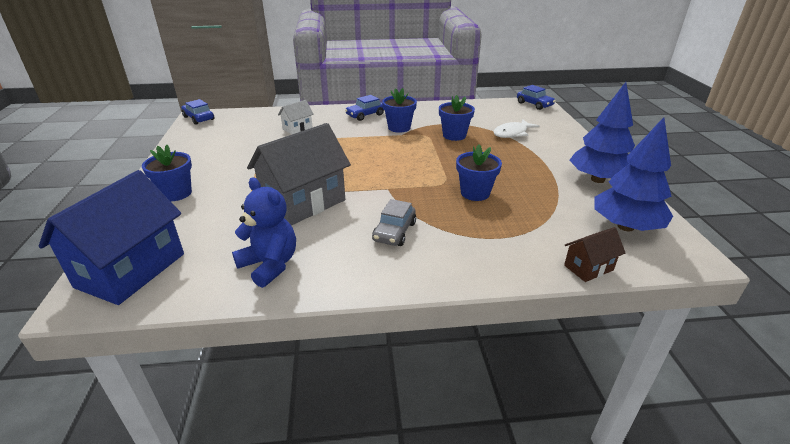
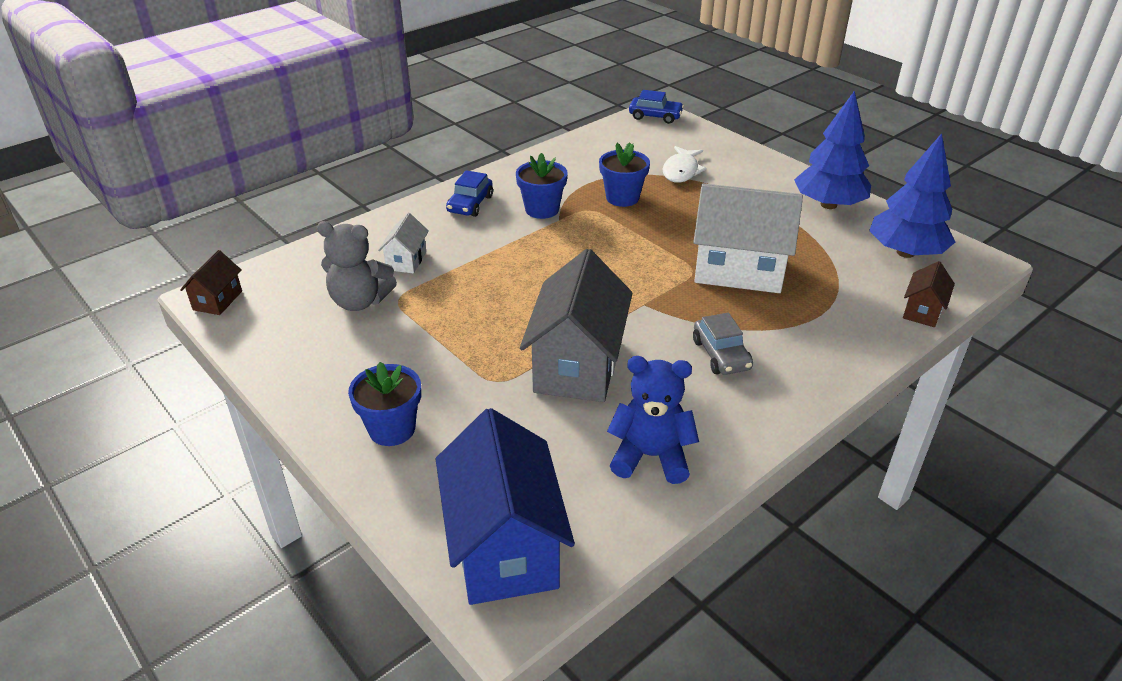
camera: 35 degrees left, 5 degrees up
(198, 118) = (218, 300): blue car -> brown house
(251, 137) = (360, 301): none -> grey teddy bear
(475, 193) = (739, 270): blue flower pot -> white house

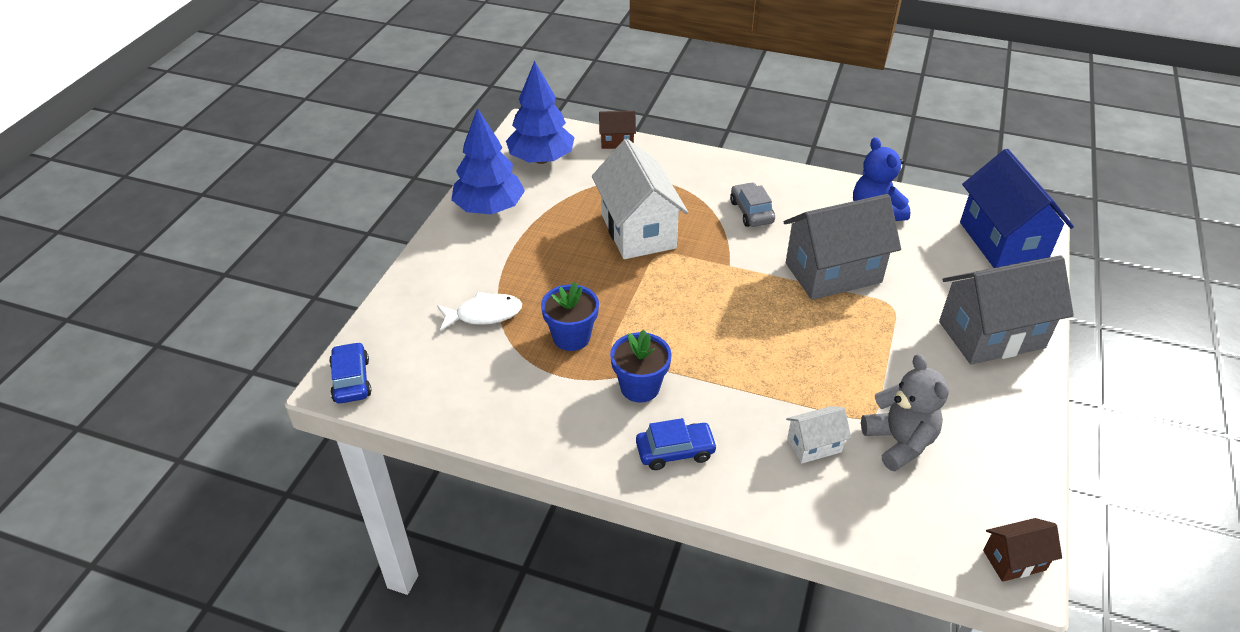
camera: 120 degrees left, 5 degrees up
(392, 429) = (991, 334): blue flower pot -> grey house
(505, 547) = (1002, 242): blue house -> blue house turned 60 degrees counterclockwise
(721, 355) = (751, 212): grey car -> grey car turned 60 degrees counterclockwise

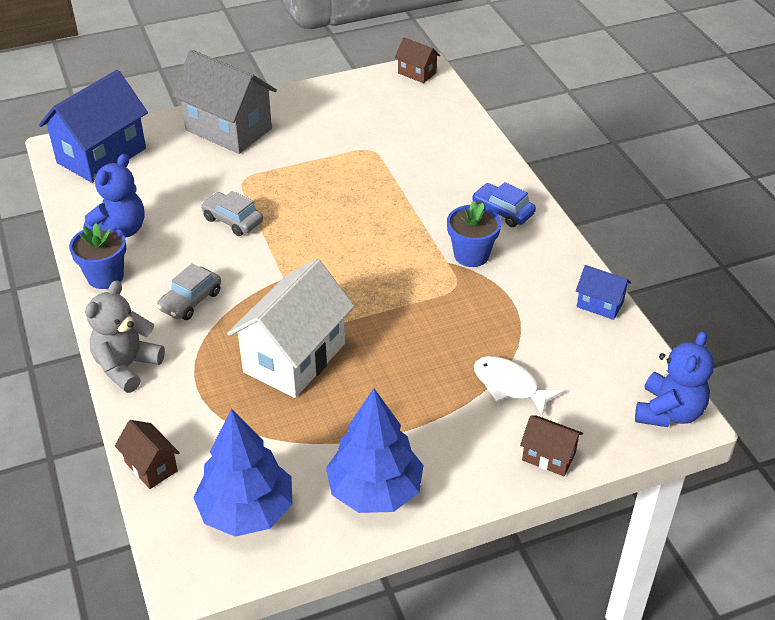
camera: 130 degrees left, 0 degrees up
(351, 380) = (668, 412): blue car -> blue teddy bear
(408, 293) = (548, 456): none -> brown house
(489, 427) = (600, 304): none -> blue house
(571, 337) = (469, 318): blue flower pot -> blue flower pot (105, 276)
(814, 445) = (423, 161): white house -> none
(833, 273) = (232, 220): grey house -> grey car
(899, 442) = (379, 132): grey teddy bear -> grey teddy bear (127, 366)

